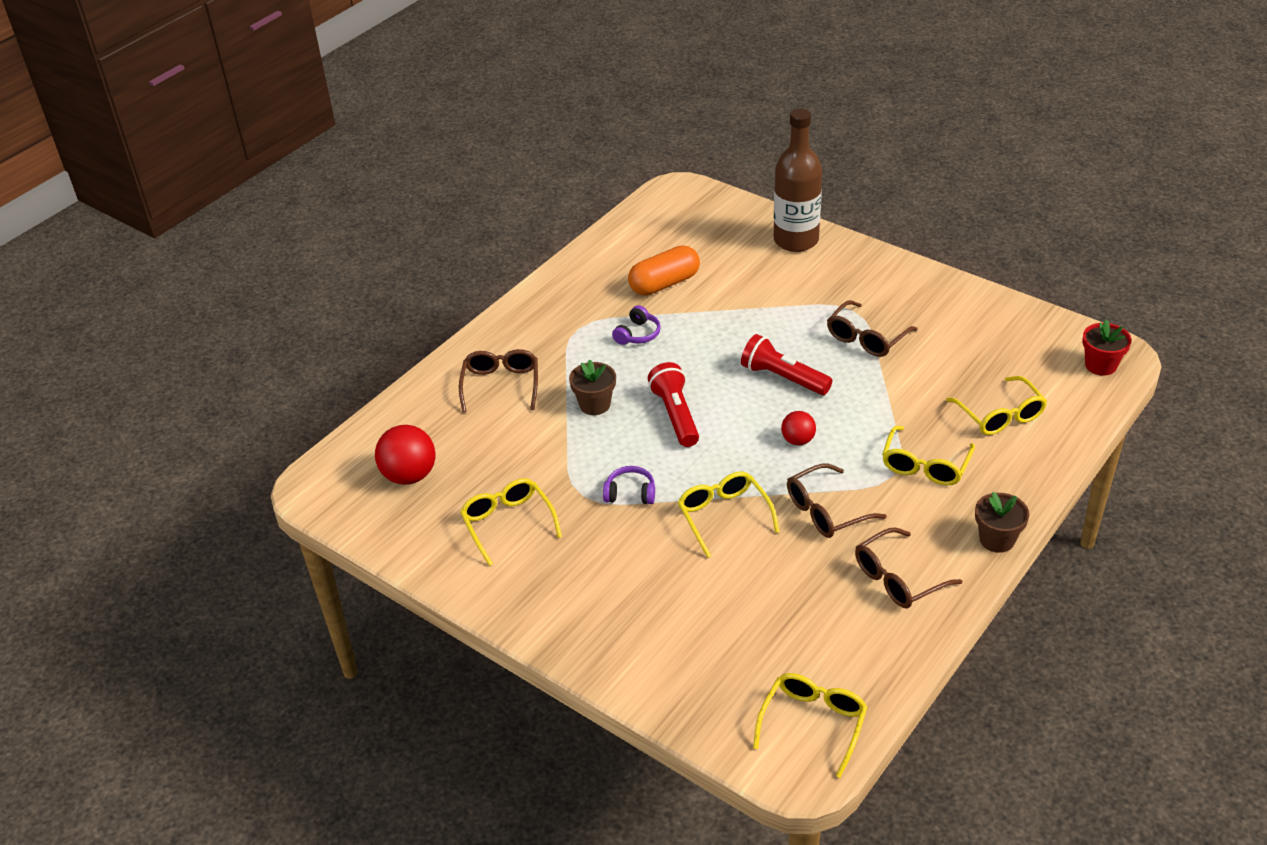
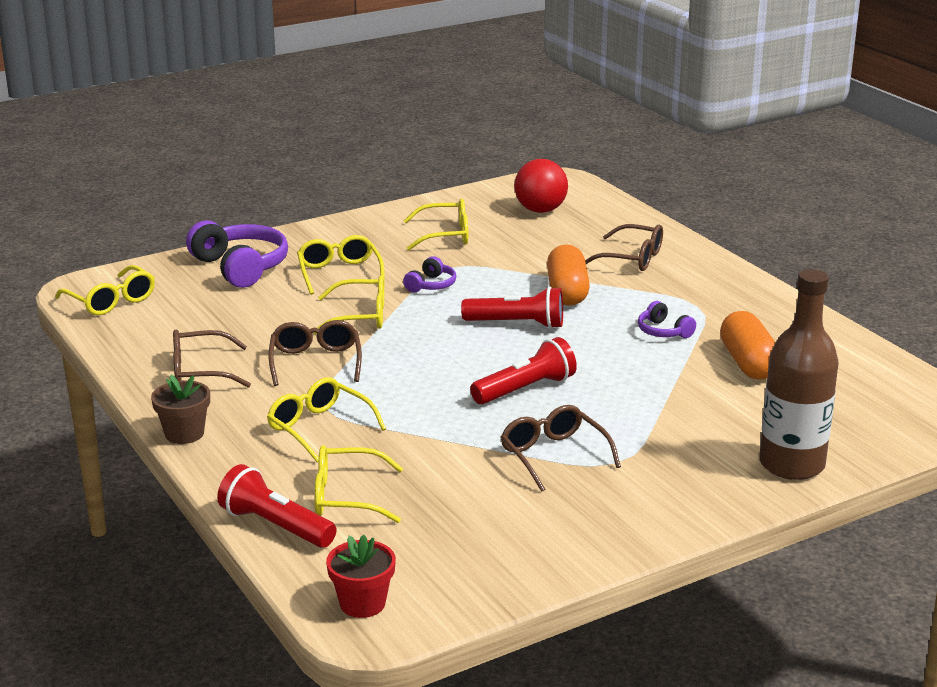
camera: 110 degrees right, 15 degrees down
(595, 404) = (567, 292): brown flower pot -> orange capsule
(641, 568) = (339, 273): none -> yellow glasses
(672, 653) = (240, 267): none -> purple headphones
(798, 440) = (423, 373): red ball -> none
(898, 579) = (200, 372): brown glasses -> brown glasses turned 90 degrees counterclockwise
(1063, 435) = (276, 526): none -> red flashlight

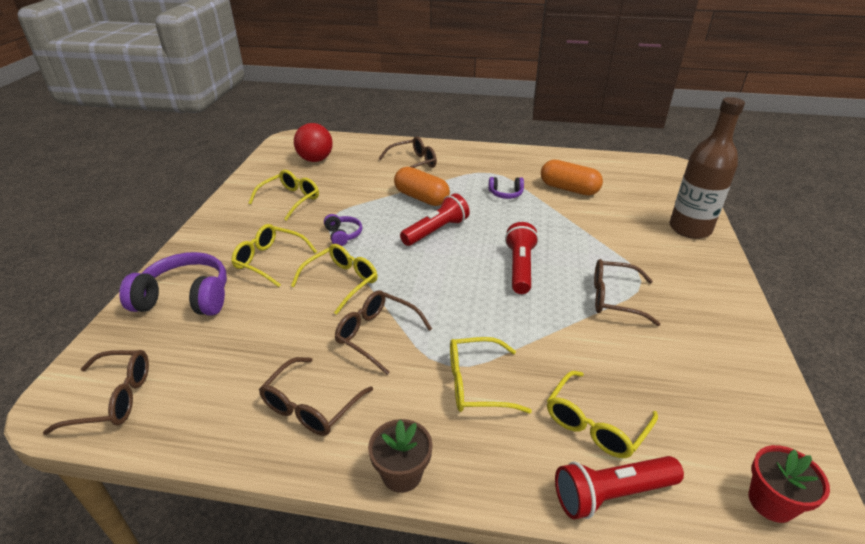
camera: 50 degrees left, 10 degrees up
(111, 301) = (114, 398): yellow glasses -> brown glasses

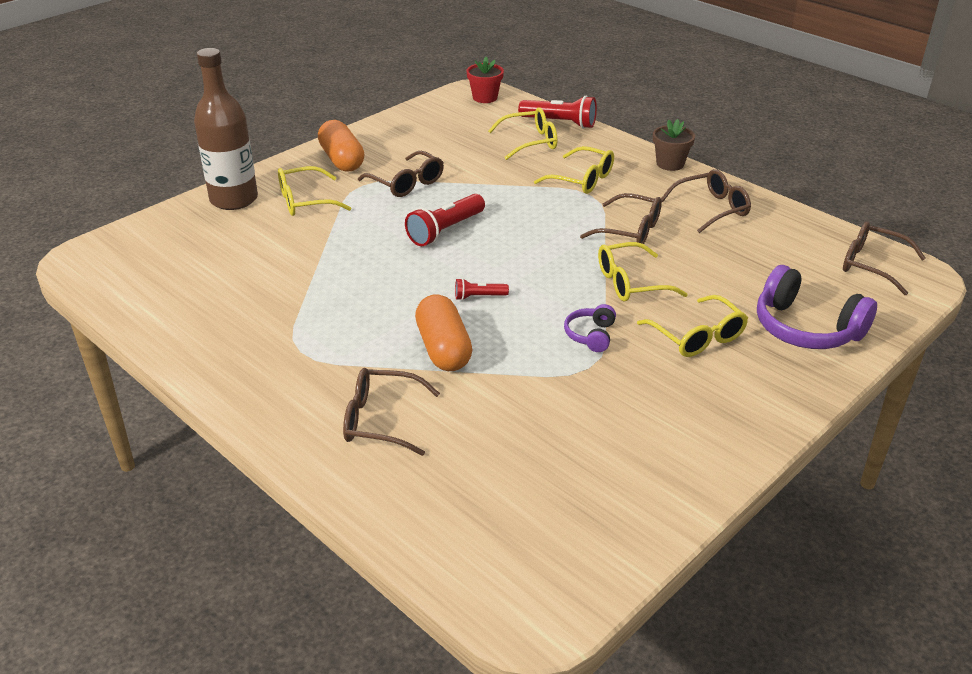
camera: 145 degrees left, 0 degrees up
(290, 199) = (626, 426): yellow glasses -> yellow glasses (305, 201)
(315, 160) = (529, 510): red ball -> none
(376, 335) = (630, 230): brown glasses -> brown glasses turned 45 degrees counterclockwise
(436, 231) = (479, 297): red flashlight -> red flashlight, size x0.53
(505, 194) = (334, 310): purple headphones -> none
(569, 189) = (254, 284): orange capsule -> orange capsule (342, 160)

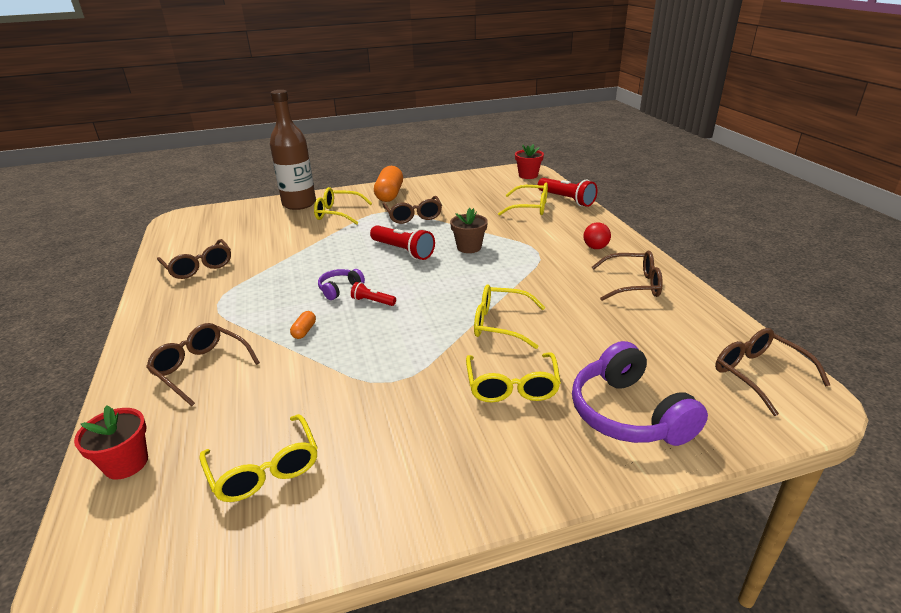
camera: 30 degrees right, 5 degrees down
(426, 523) = (126, 463): none -> red flower pot
(443, 349) = (304, 331): orange capsule -> orange capsule, size x0.44
(445, 230) = (403, 251): red flashlight -> red flashlight turned 120 degrees counterclockwise
(582, 180) = (543, 240): yellow glasses -> yellow glasses (265, 469)
(591, 335) = (422, 356): purple headphones -> purple headphones (340, 289)
(630, 230) = (543, 284): brown glasses -> brown glasses (199, 267)
(642, 176) = (595, 247): none -> red ball
(670, 164) = (629, 243): brown flower pot -> brown flower pot (469, 247)

